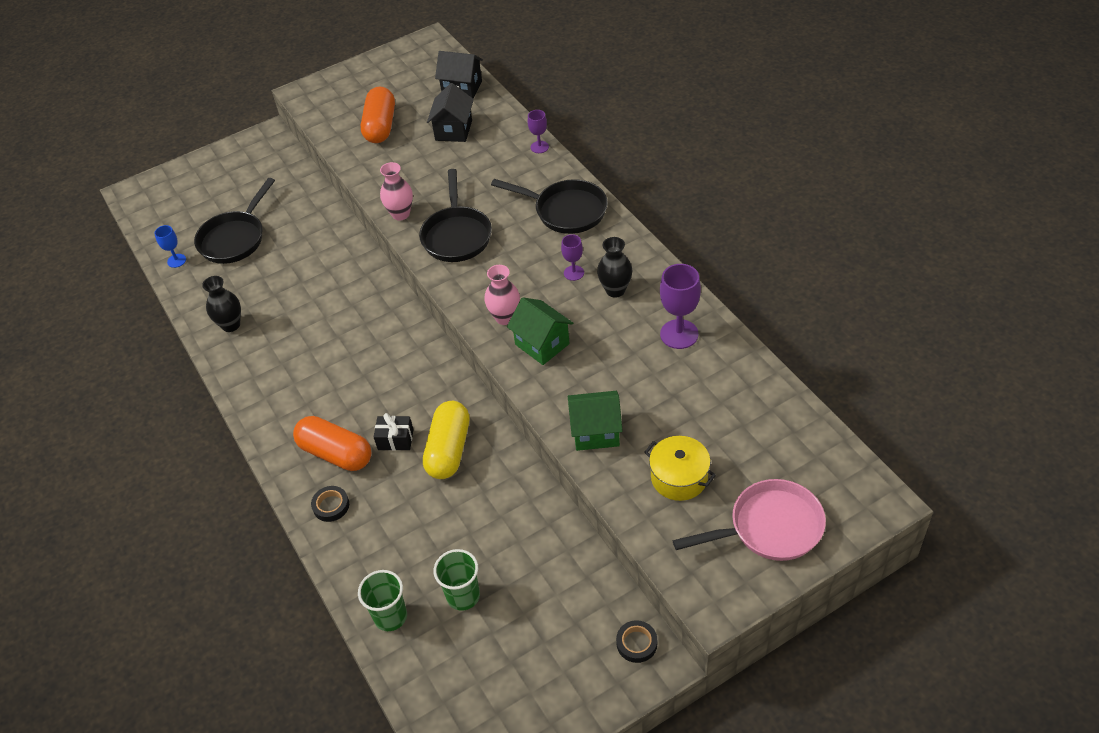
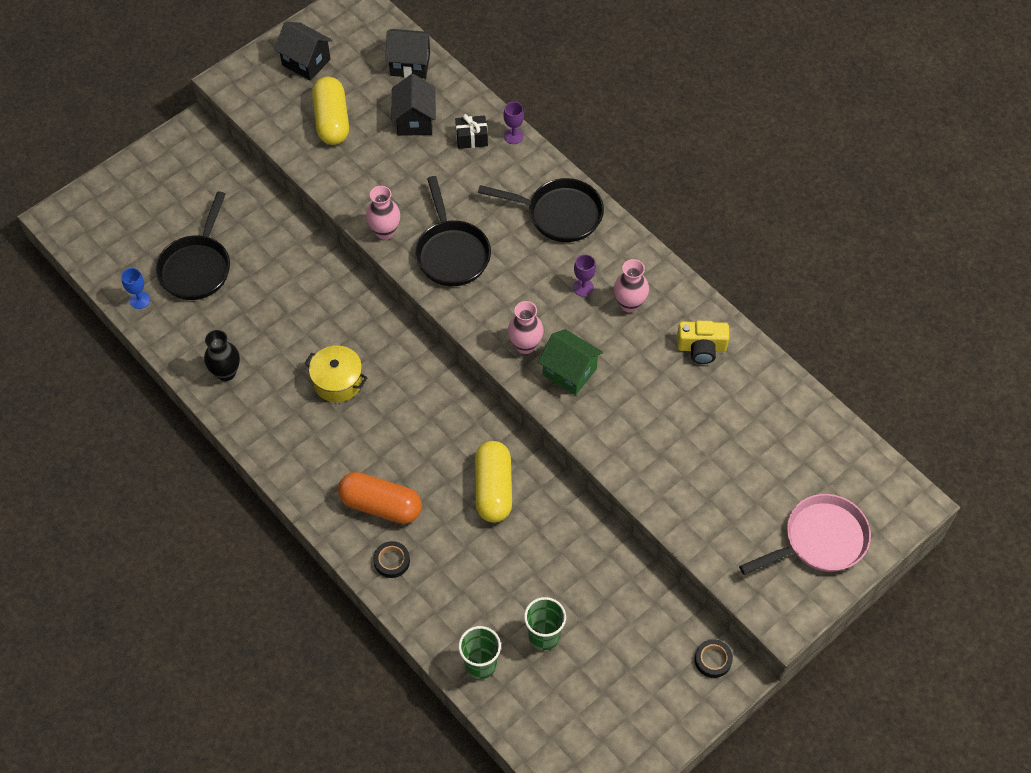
camera: 15 degrees left, 10 degrees up
(372, 82) = (306, 62): none -> black house
(380, 126) = (332, 120): orange capsule -> yellow capsule
(395, 439) = (437, 484): black gift -> black gift (471, 138)
(596, 432) = (642, 462): green house -> none
(615, 290) = (629, 304): black vase -> pink vase
(679, 334) = (701, 348): purple goblet -> yellow camera
(679, 477) = (729, 500): yellow pot -> yellow pot (337, 381)

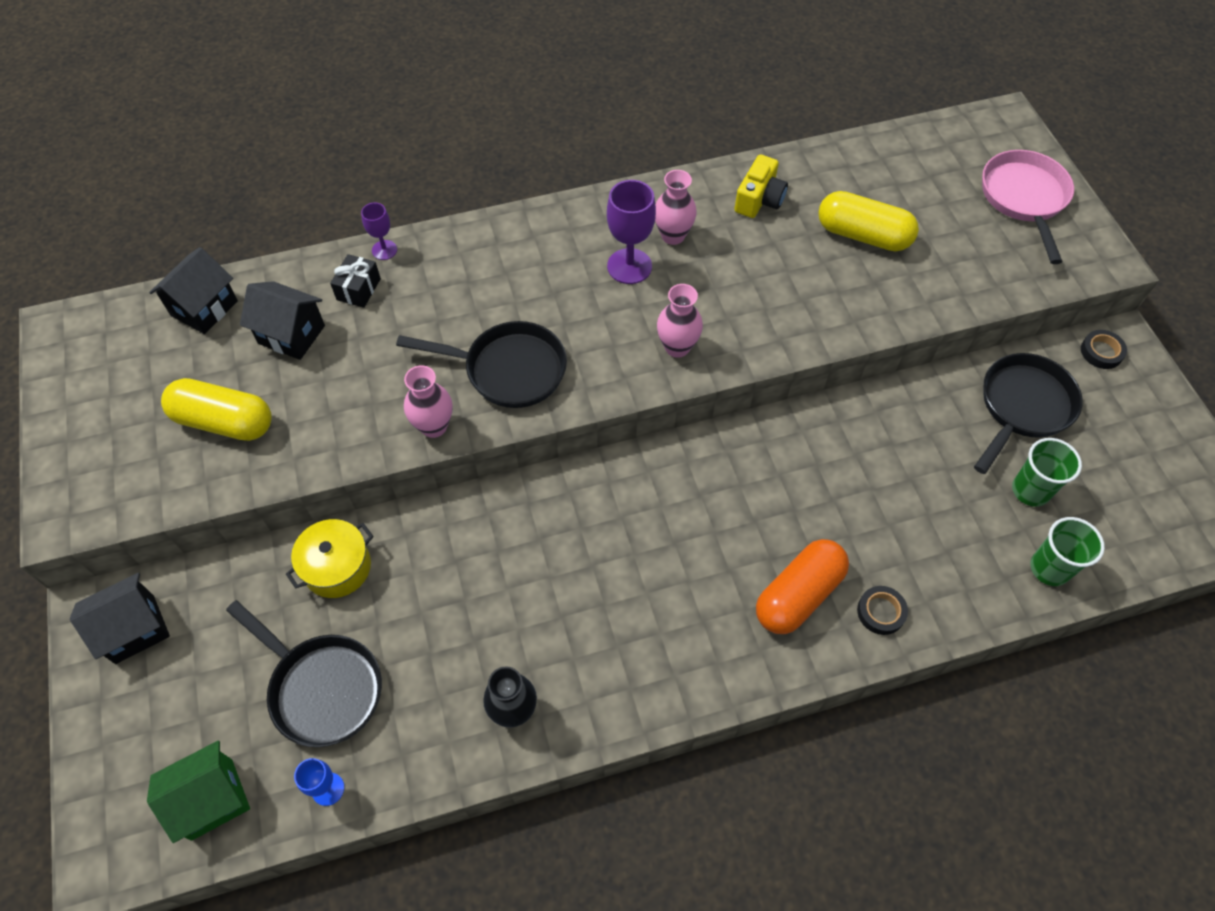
camera: 65 degrees left, 0 degrees up
(306, 62) = (109, 416): black house -> black house (135, 629)
(337, 381) = (598, 577): yellow pot -> yellow pot (337, 567)
(493, 489) = (824, 467): yellow capsule -> yellow capsule (863, 235)
(559, 214) = (519, 250): black pan -> black pan (1022, 407)
(569, 372) = (733, 320): green house -> green house (212, 799)
(583, 287) = (629, 266): purple goblet -> purple goblet, size x1.76

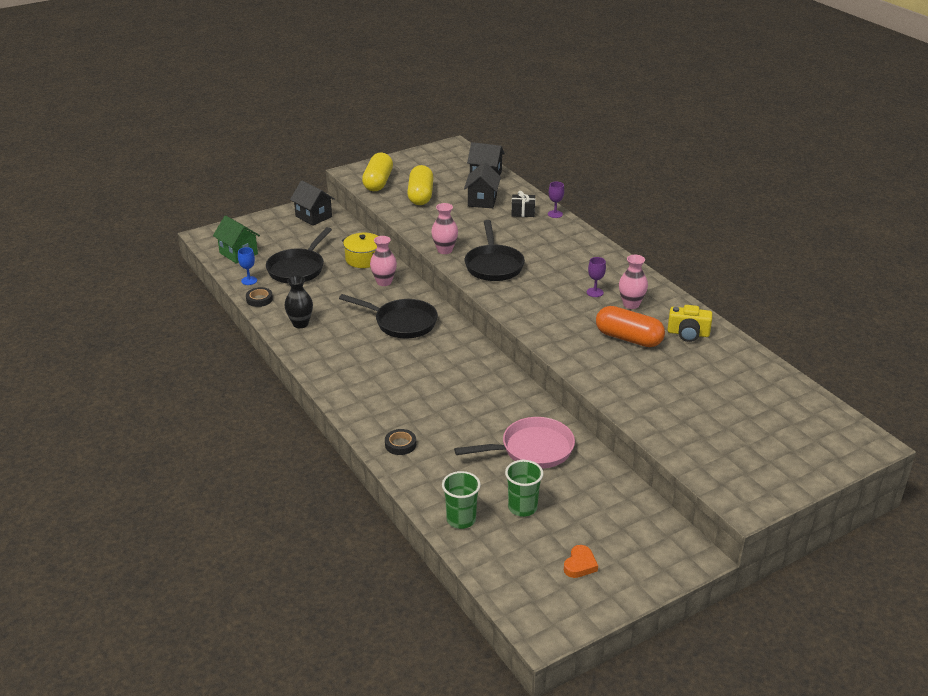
camera: 75 degrees right, 25 degrees down
(629, 266) = (595, 292): purple goblet -> purple goblet, size x0.57
(677, 347) = (541, 318): pink vase -> pink vase (384, 282)
(798, 595) = (400, 410): orange capsule -> orange capsule (628, 338)
(863, 235) = (686, 381): yellow capsule -> yellow capsule (378, 182)
(1022, 407) = (596, 501): black pan -> black pan (402, 323)
(1024, 198) = (783, 457): pink pan -> pink pan (532, 449)
(1101, 352) = (676, 543): black tape -> black tape (259, 299)
(1136, 457) = (580, 565): none -> orange heart

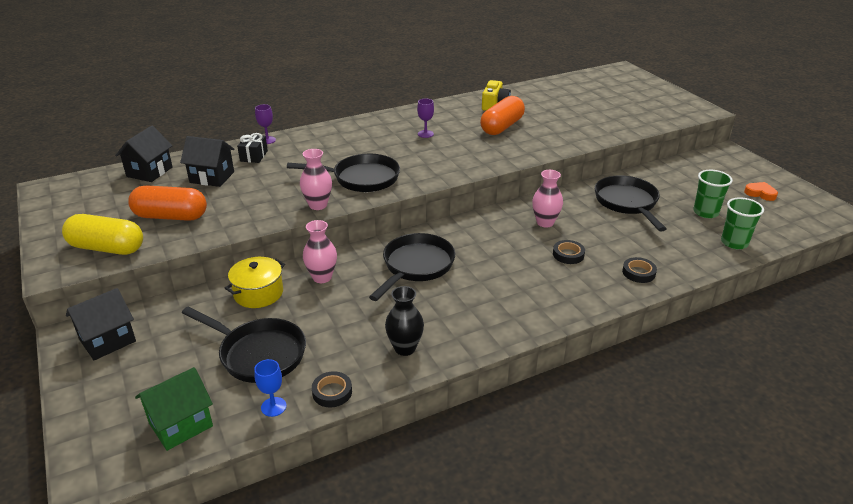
camera: 85 degrees left, 0 degrees up
(420, 195) = (171, 216): yellow capsule -> orange capsule
(427, 403) = (568, 254): none -> black tape
(532, 449) = (627, 203): pink pan -> black pan
(631, 304) = (448, 121): pink vase -> pink vase (545, 223)

